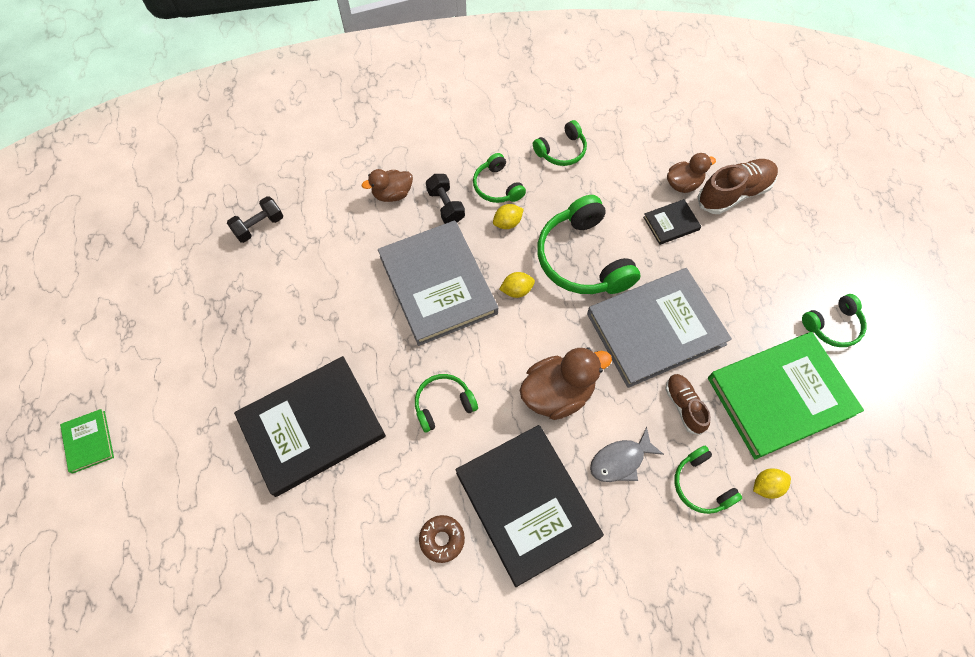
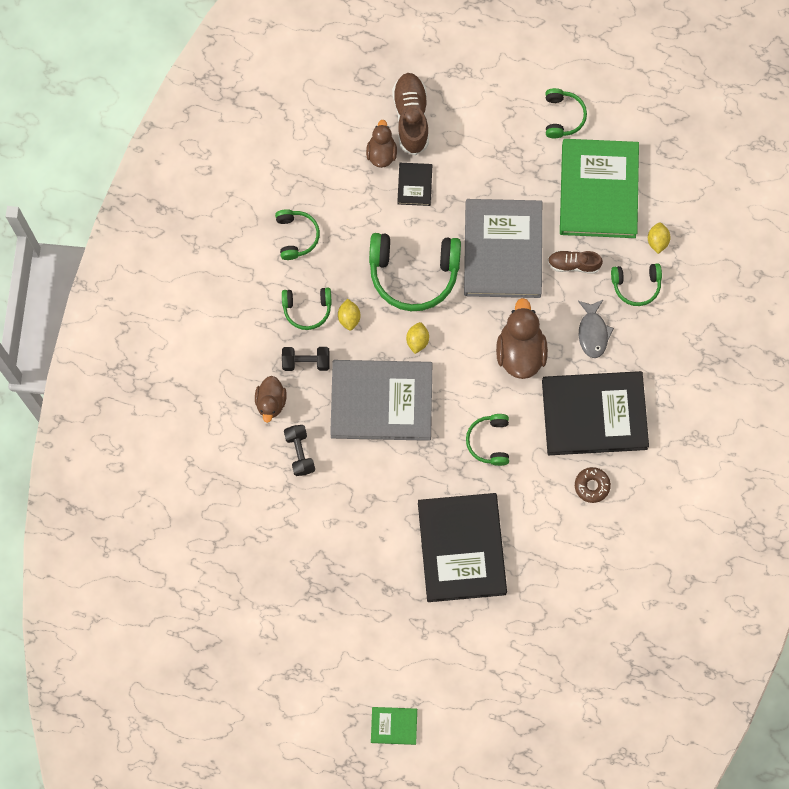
camera: 65 degrees left, 10 degrees up
(259, 226) = (249, 530): black dumbbell -> black dumbbell (299, 453)

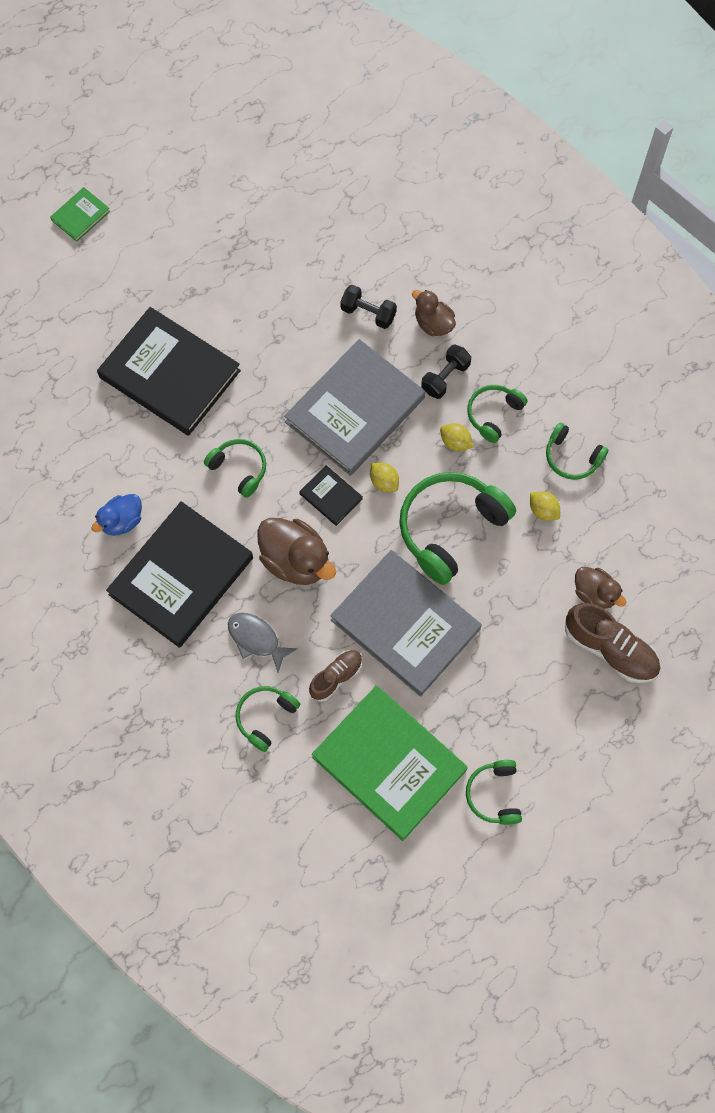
camera: 130 degrees right, 5 degrees down
(415, 185) = (537, 598): black book -> black book (331, 496)
(563, 116) = (494, 795): green headphones -> green headphones turned 45 degrees clockwise
(592, 486) = (122, 521): brown donut -> blue duck
(657, 241) = (291, 776): yellow lemon -> yellow lemon (543, 510)

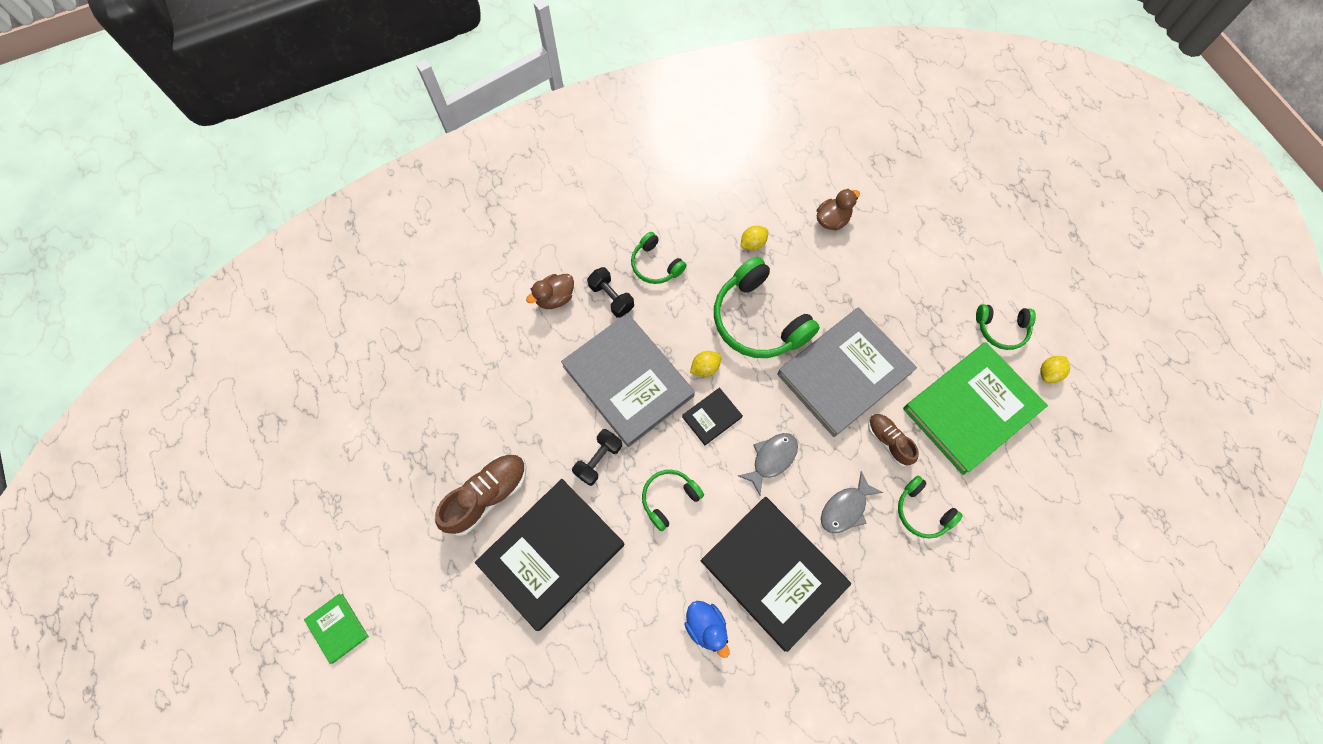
camera: 80 degrees left, 0 degrees up
(296, 561) = (771, 459): brown duck -> grey fish
(368, 313) = (530, 352): black dumbbell -> black dumbbell (598, 460)
(455, 442) = (676, 301): yellow lemon -> yellow lemon (1049, 373)
(572, 457) = (707, 212): green headphones -> none
(610, 649) = (881, 218): brown shoe -> brown shoe (487, 495)

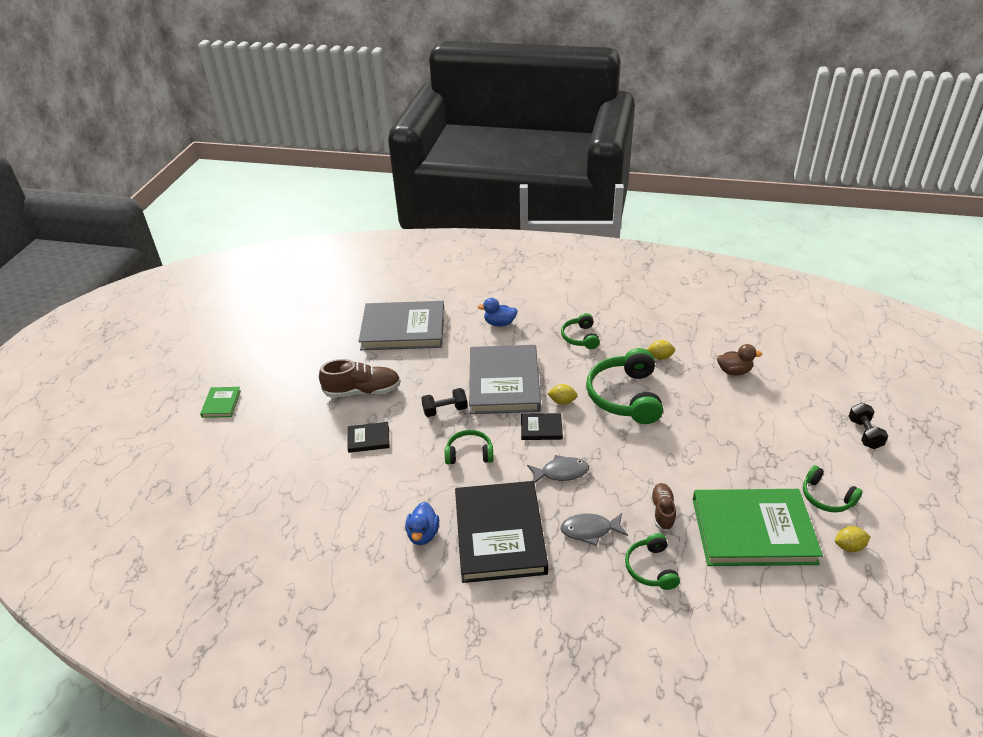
camera: 40 degrees right, 30 degrees down
(552, 554) = (368, 439): black book -> black book, size x0.44
(555, 298) = (499, 323): brown duck -> blue duck
(611, 297) = (535, 339): black dumbbell -> black dumbbell (864, 434)
(844, 373) = (663, 455): grey book -> grey book (403, 329)

